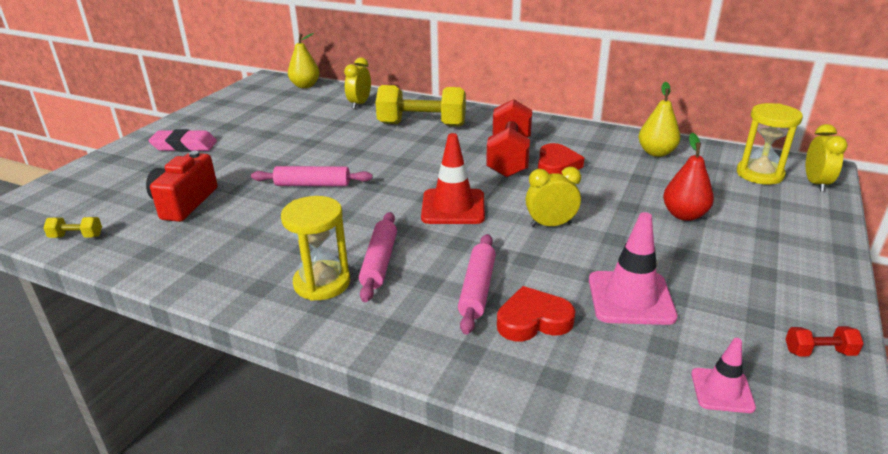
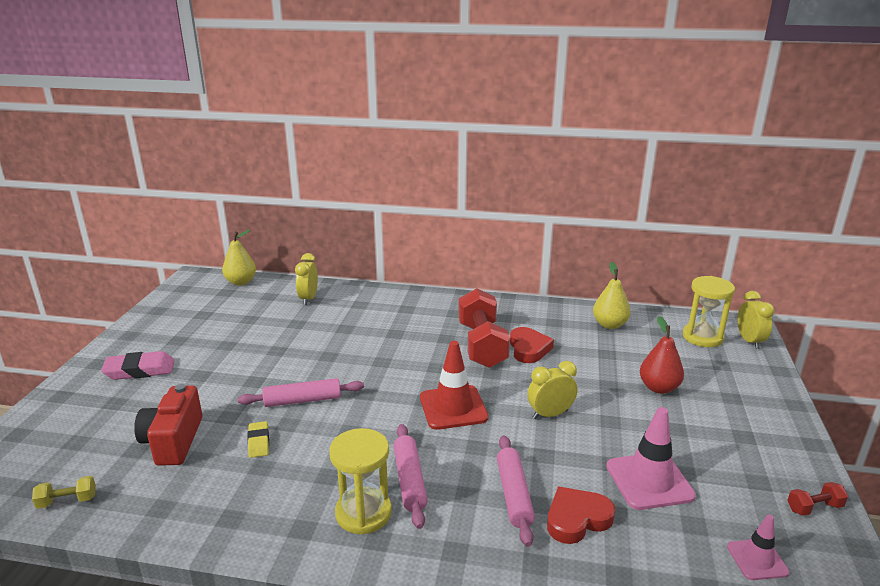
camera: 15 degrees left, 5 degrees down
(256, 213) = (258, 442): none -> yellow eraser
(422, 125) = (382, 317): yellow dumbbell -> none

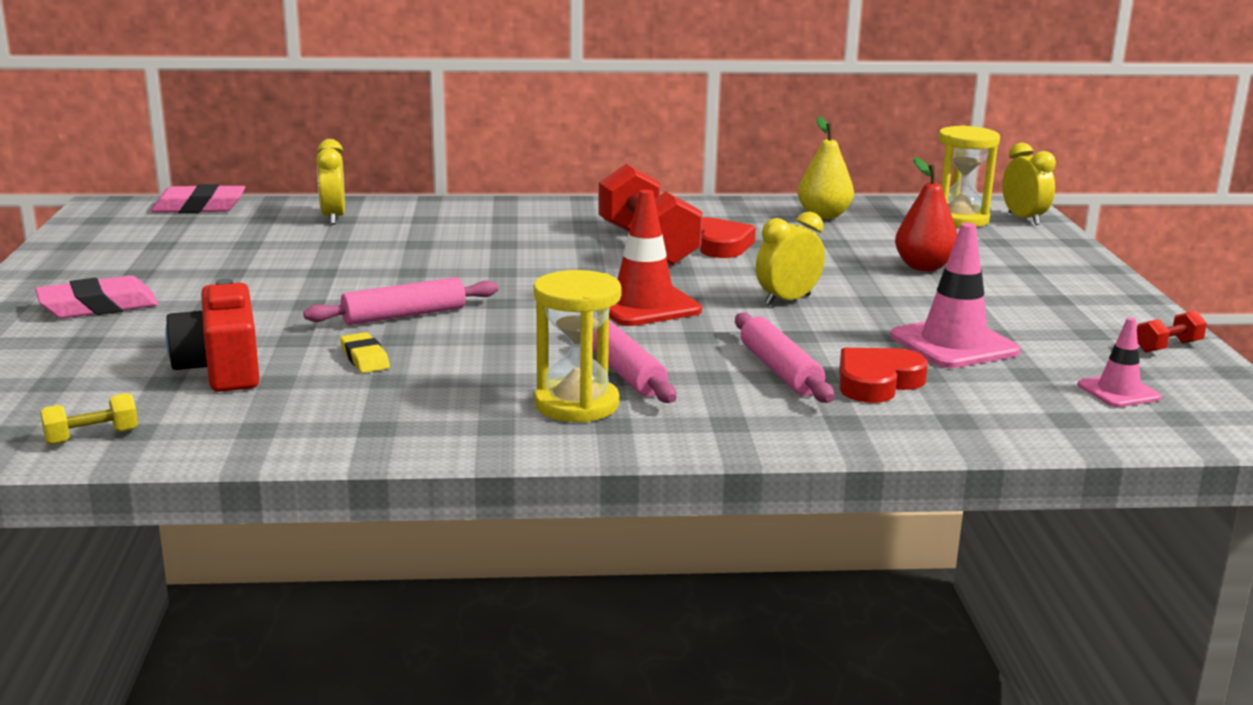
camera: 15 degrees left, 5 degrees down
(241, 282) = (199, 207): yellow pear -> pink eraser

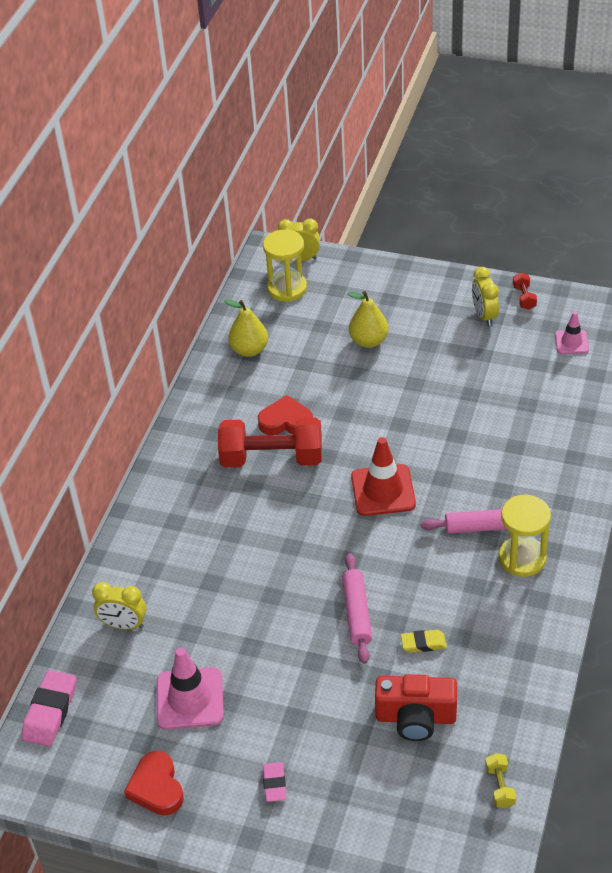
camera: 65 degrees left, 25 degrees up
(98, 307) = (274, 784): pink eraser -> pink eraser, size x0.59
(779, 370) = (504, 460): pink rolling pin -> none
(787, 300) = (401, 422): yellow clock -> yellow clock (484, 315)
(877, 382) = (532, 427): red heart -> red heart (156, 787)
(924, 267) = (368, 341): red pear -> yellow pear
(954, 344) = (492, 377): pink traffic cone -> pink traffic cone (190, 699)

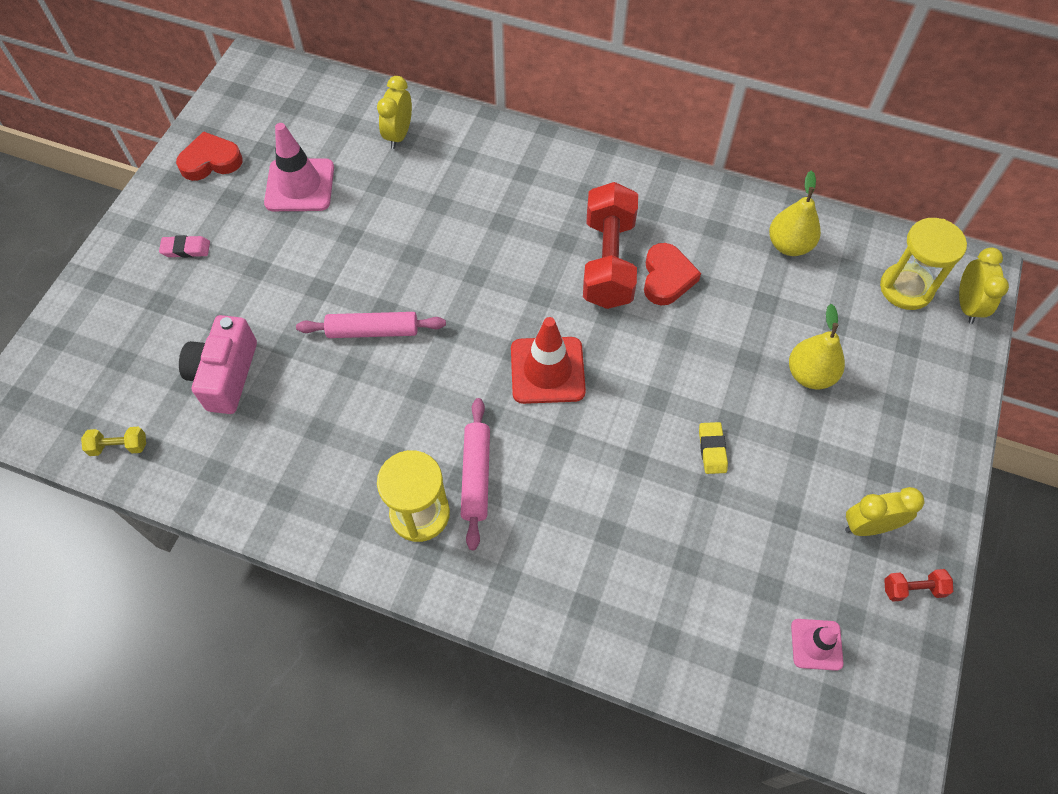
camera: 90 degrees right, 15 degrees up
(50, 711) = (312, 86): pink eraser -> none
(415, 717) = (225, 375): red camera -> pink camera
(423, 643) = (318, 392): yellow eraser -> yellow eraser (712, 449)

